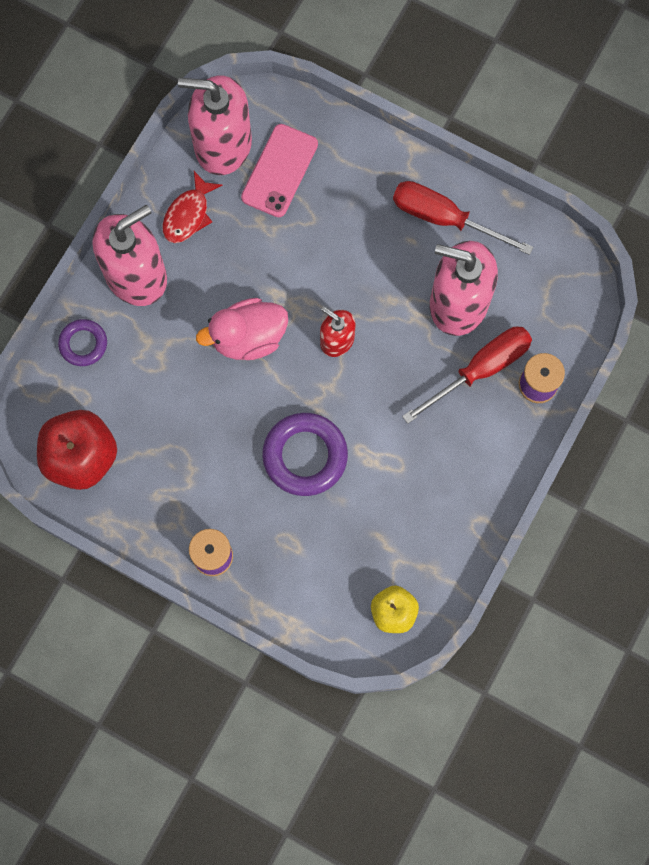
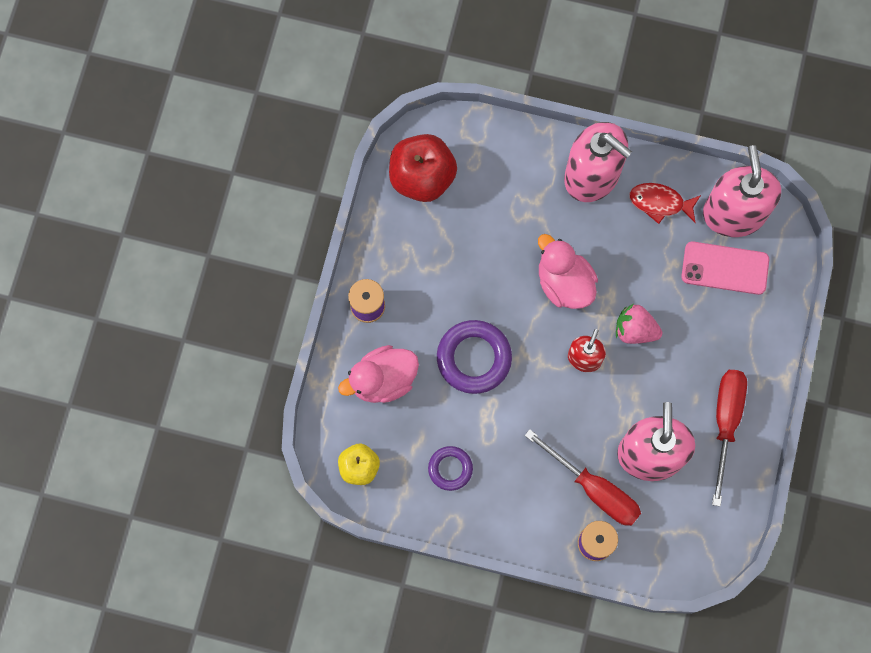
camera: 75 degrees right, 0 degrees up
(83, 344) = (519, 150): purple ring -> purple ring (450, 469)
(302, 561) = (383, 380): none -> pink duck
(321, 280) = (635, 330): none -> pink strawberry

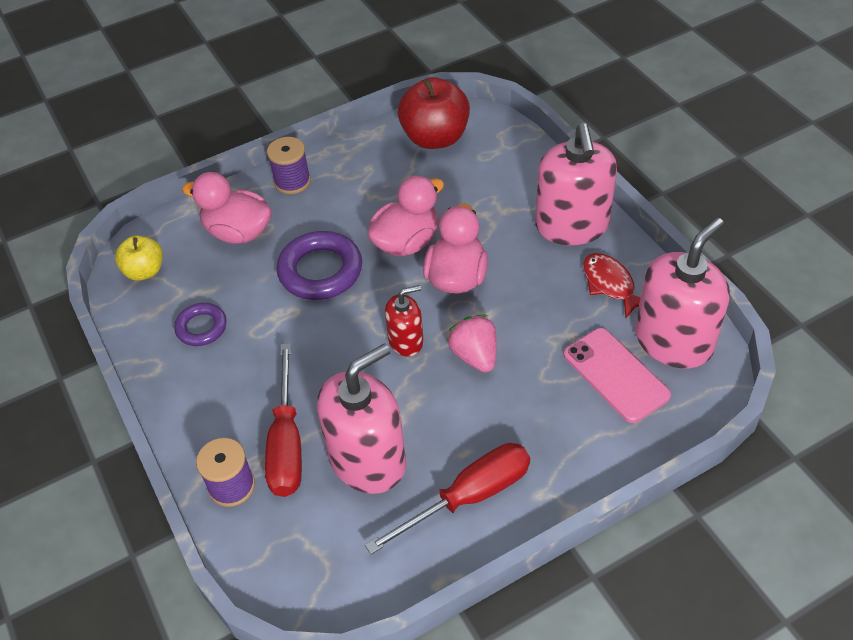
camera: 50 degrees right, 25 degrees down
(503, 285) = (406, 242): none -> pink duck

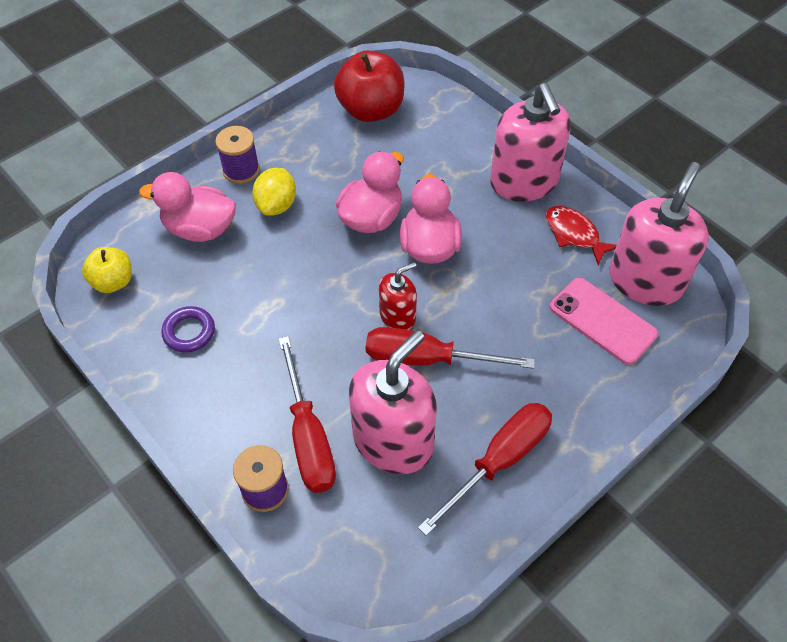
camera: 15 degrees left, 5 degrees up
(317, 219) = (277, 205): none -> yellow lemon
(320, 271) = (294, 257): purple ring -> none
(424, 386) = (427, 359): none -> red screwdriver
(475, 355) = (467, 321): pink strawberry -> none

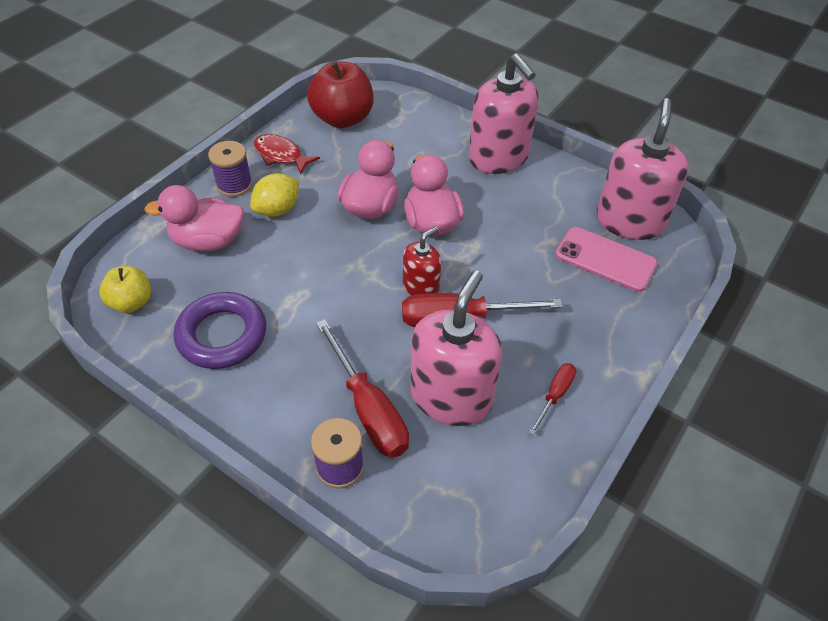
camera: 15 degrees left, 5 degrees down
(189, 332) = (222, 335): purple ring -> purple ring, size x1.71
(277, 205) = (277, 210): yellow lemon -> yellow lemon turned 45 degrees clockwise
(499, 461) = (555, 395): red screwdriver -> red screwdriver, size x0.53
(574, 234) = (556, 193): red fish -> red fish (281, 155)

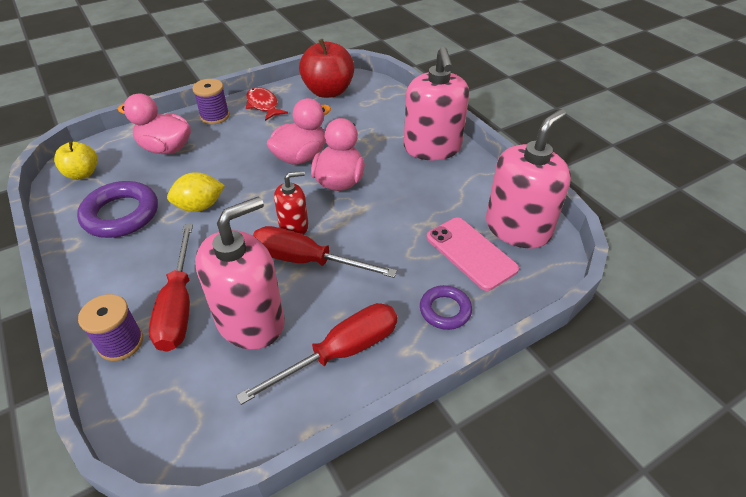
camera: 25 degrees right, 5 degrees down
(277, 210) = (231, 140): yellow lemon -> yellow lemon (200, 206)
(555, 395) = (340, 353): red screwdriver -> red screwdriver, size x1.89
(618, 322) = (445, 310): none -> purple ring

